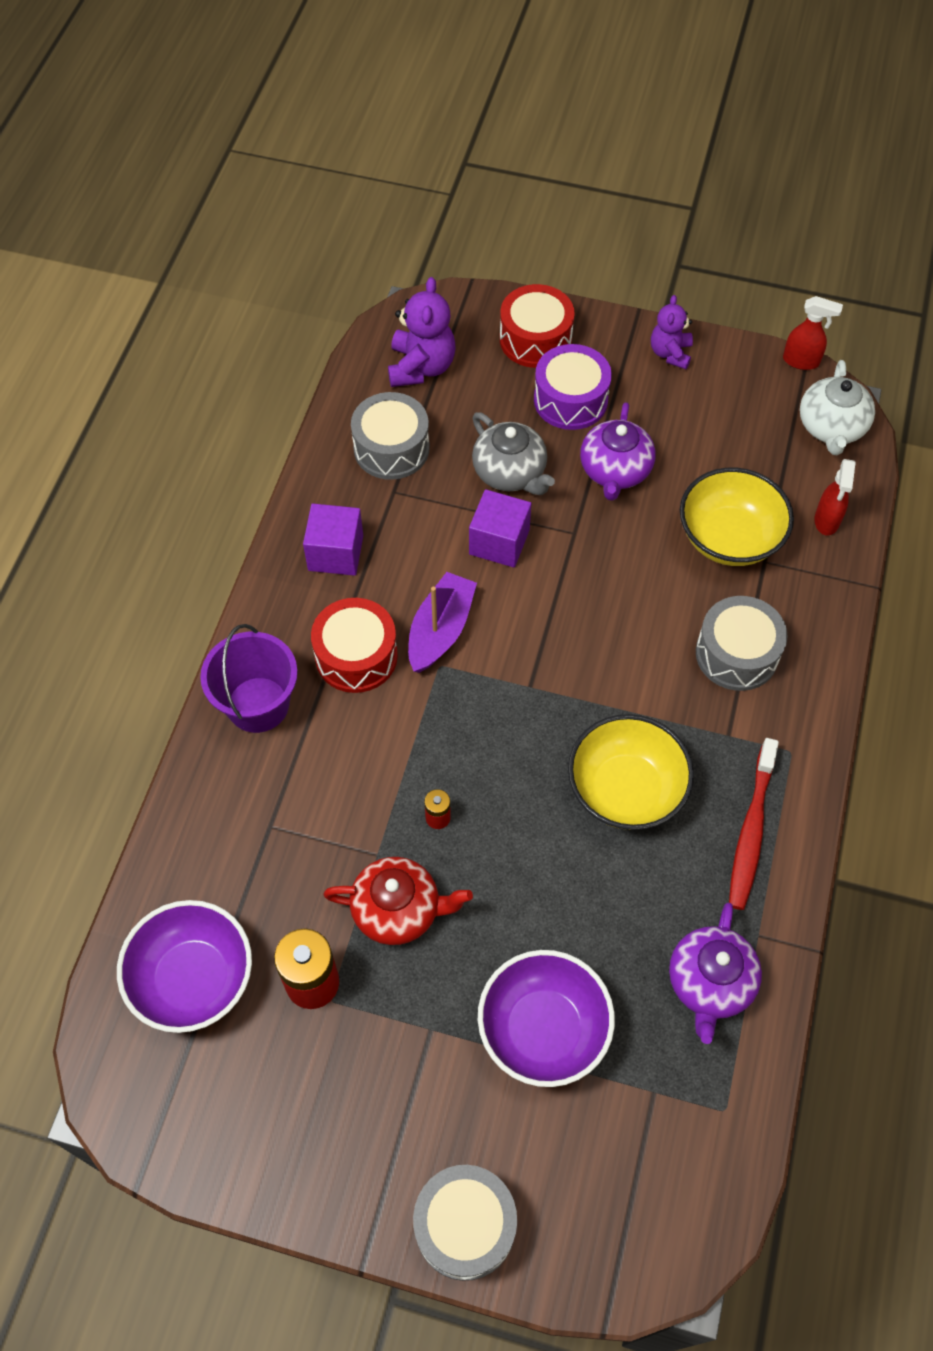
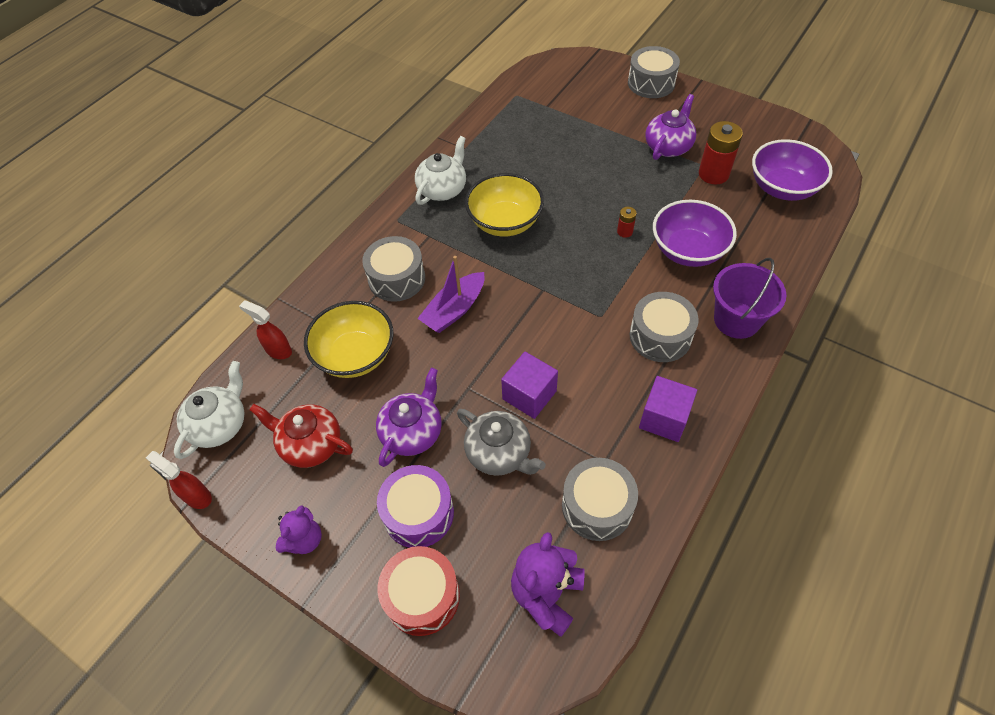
camera: 160 degrees left, 5 degrees down
(356, 656) = (660, 336): red drum -> grey drum
(398, 910) = (659, 194): red teapot -> red teapot (310, 444)
(440, 630) = (594, 339): purple boat -> purple boat (454, 310)
(510, 473) = (499, 453): grey teapot -> grey teapot turned 150 degrees clockwise
(543, 1029) = (592, 135): purple bowl -> purple bowl (688, 250)
(710, 983) = (500, 136): purple teapot -> purple teapot (668, 146)
(751, 831) = (443, 189): red toothbrush -> white teapot
(826, 521) = (278, 350): red spray bottle -> red spray bottle turned 90 degrees counterclockwise

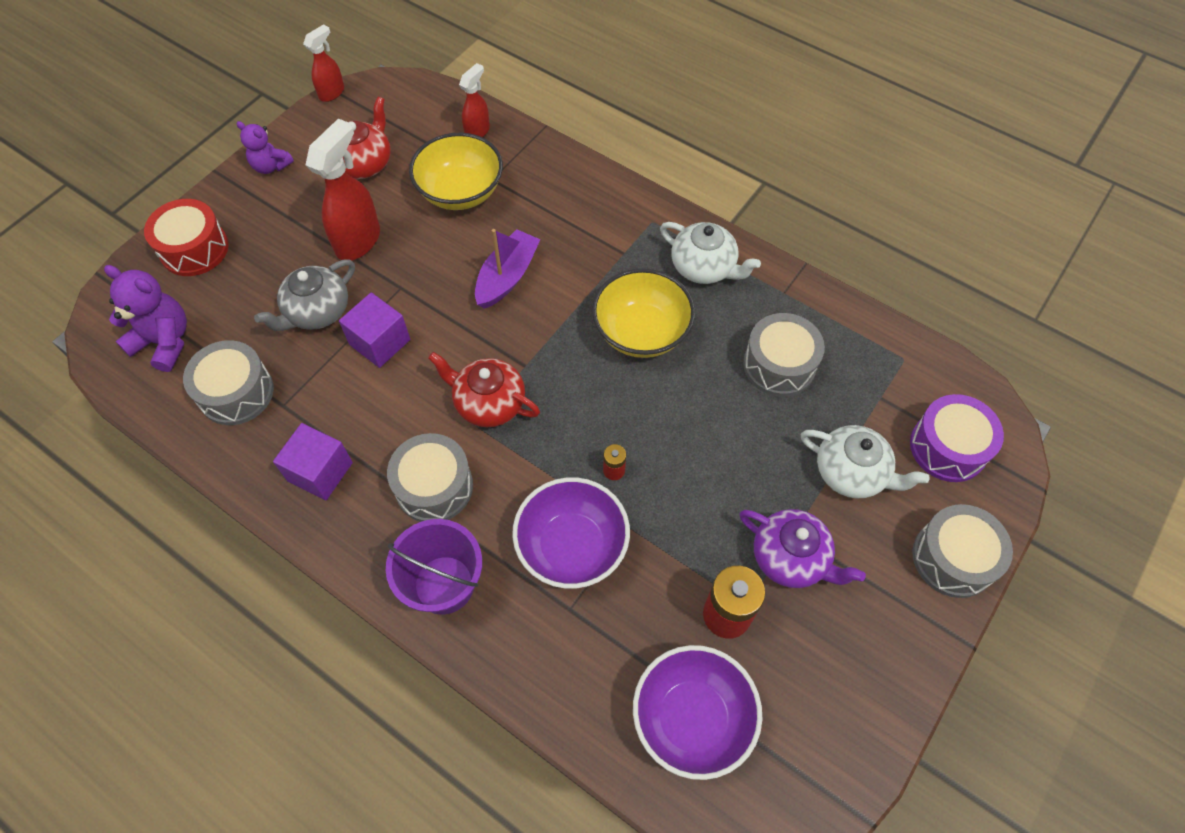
camera: 90 degrees right, 5 degrees up
(220, 424) = (401, 99): white teapot -> white teapot (851, 473)
(396, 278) = (560, 224): grey drum -> grey drum (779, 365)
(412, 432) = (359, 240): purple teapot -> red spray bottle
(418, 513) = (272, 246): purple drum -> purple drum (948, 447)
(454, 310) = (507, 277): purple boat -> purple boat turned 75 degrees clockwise
(580, 309) = (488, 403): none -> red teapot

